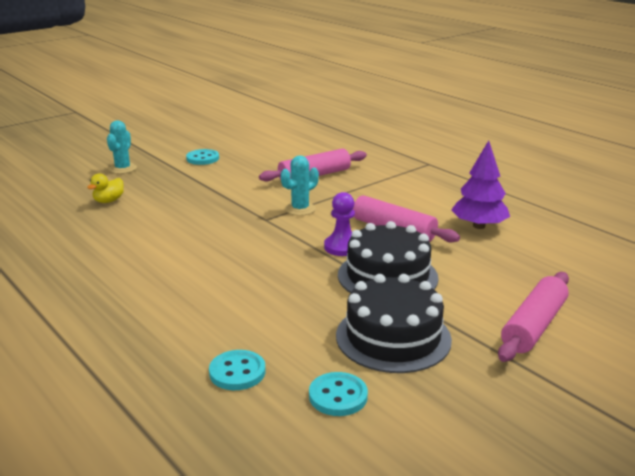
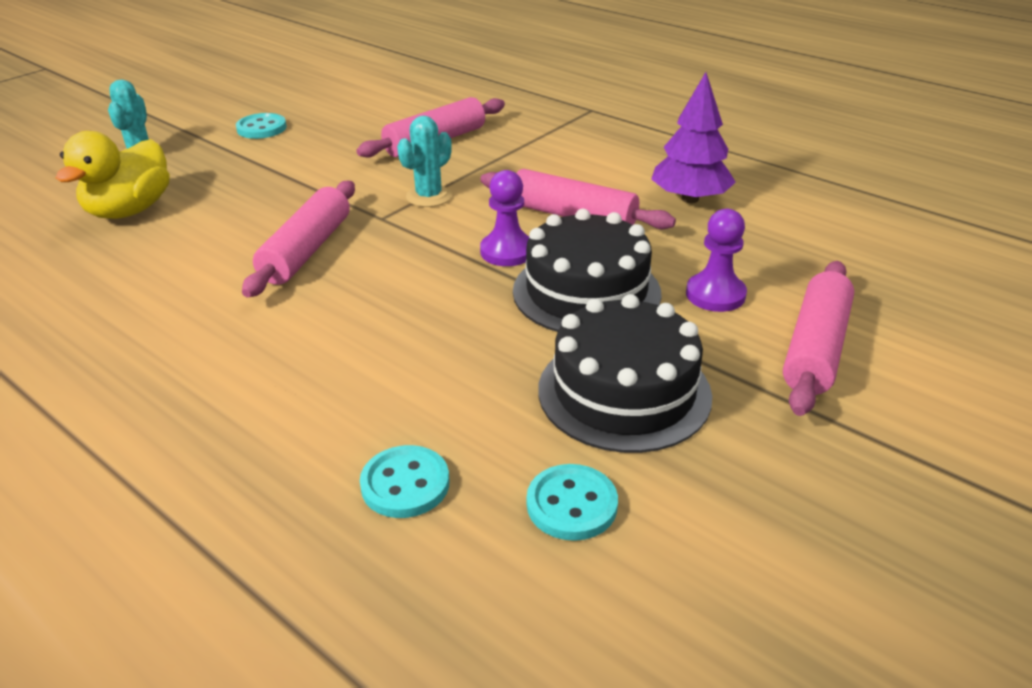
camera: 10 degrees left, 10 degrees up
(108, 201) = (130, 210): yellow duck -> yellow duck, size x1.86
(212, 234) = (307, 250): none -> pink rolling pin
(475, 286) = (715, 294): none -> purple pawn

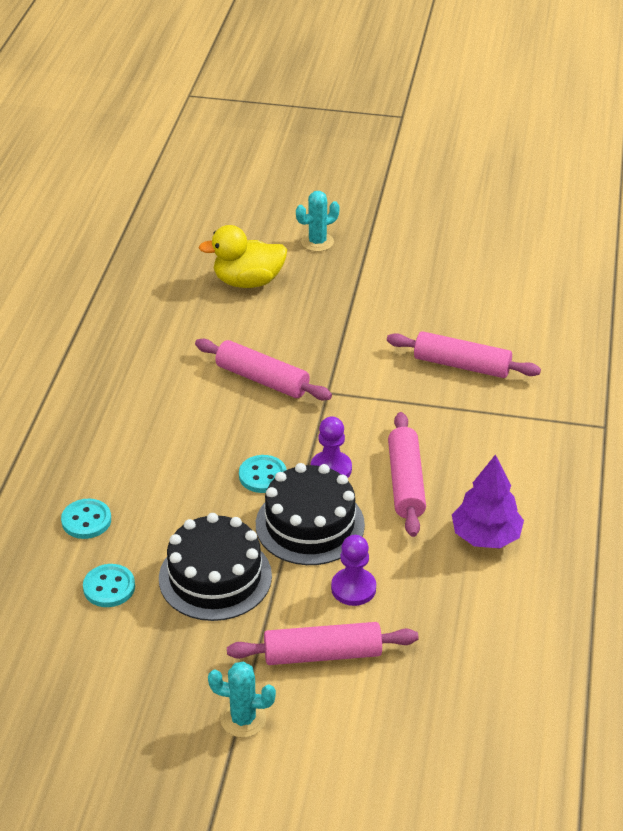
camera: 60 degrees right, 5 degrees up
(261, 128) = (403, 271): turquoise button -> turquoise button (262, 476)
(307, 250) = (262, 379): pink rolling pin -> pink rolling pin turned 45 degrees clockwise
(429, 196) = (374, 400): turquoise cactus -> turquoise cactus (243, 719)

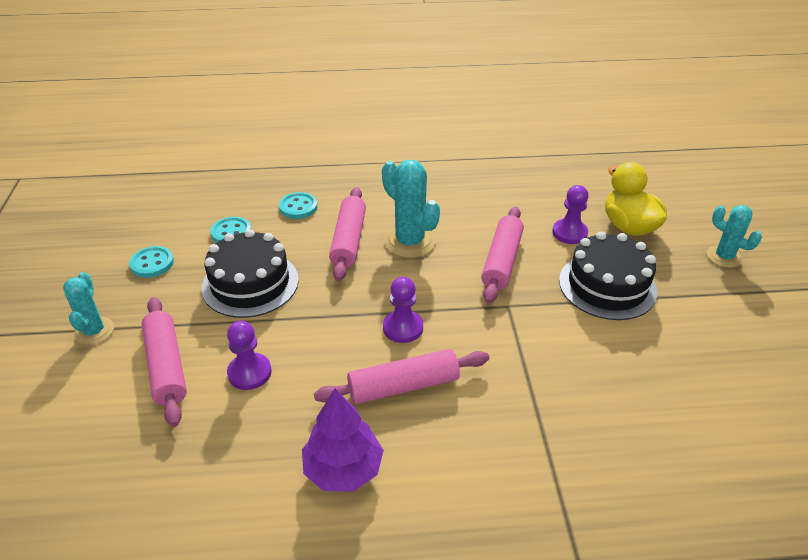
camera: 75 degrees right, 0 degrees up
(200, 438) = (409, 242): none -> turquoise cactus
(239, 322) = (569, 233): none -> purple pawn
(262, 476) = (378, 286): turquoise button -> turquoise button (152, 263)
(310, 524) = (325, 328): black cake -> black cake (607, 286)
(461, 365) = (610, 402): pink rolling pin -> pink rolling pin (349, 240)

